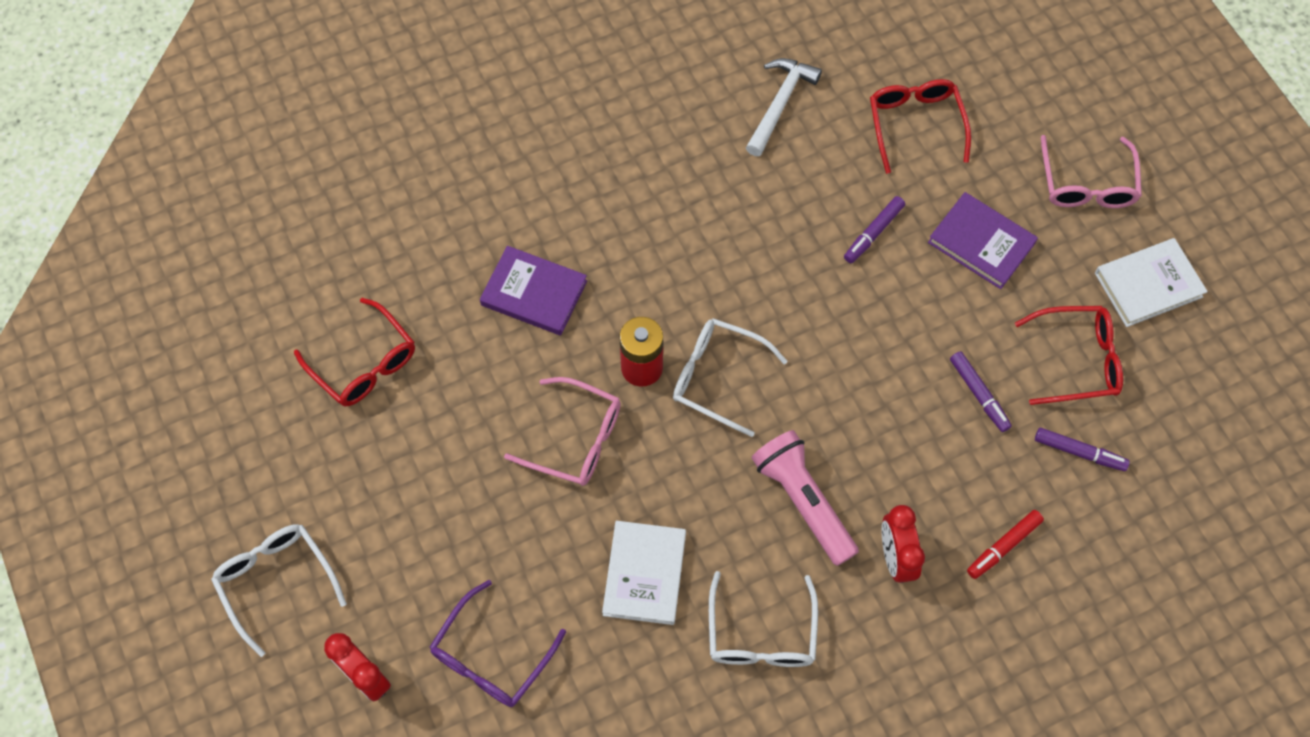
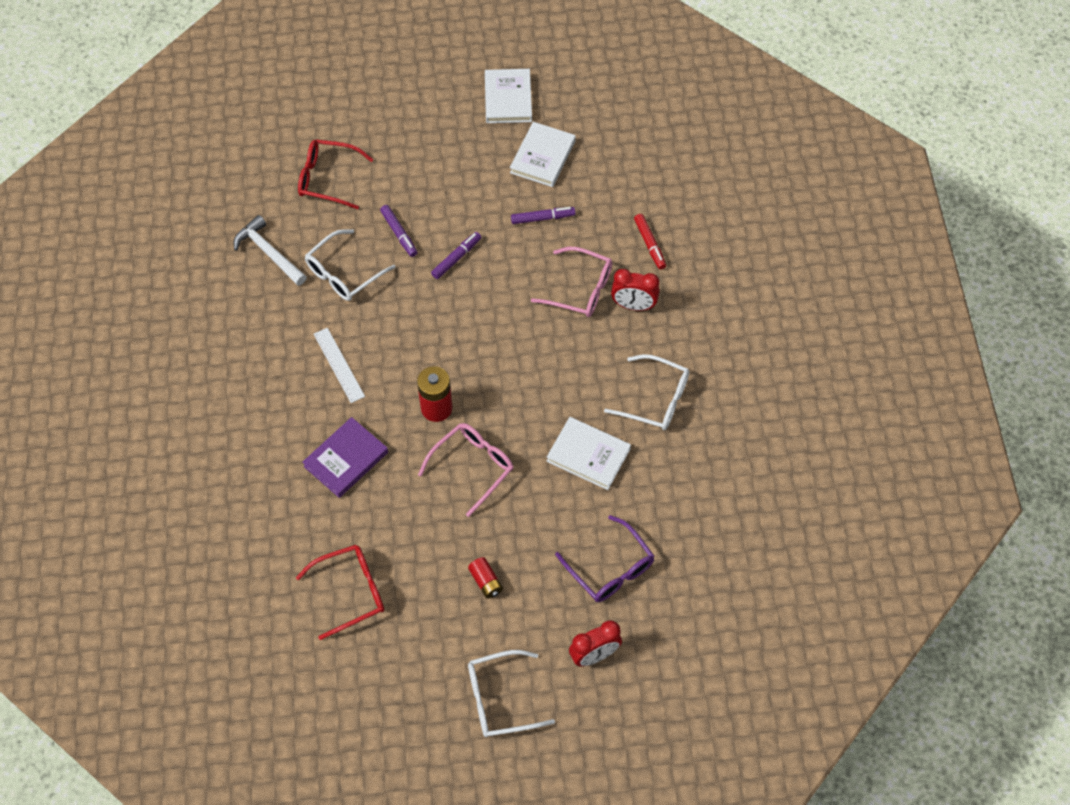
camera: 70 degrees left, 5 degrees down
(425, 510) = (486, 581): none -> red battery
(657, 237) = (339, 365): none -> white ruler
(718, 377) = (465, 364): white glasses -> white glasses (344, 273)
(803, 501) = (575, 344): pink flashlight -> none
(981, 243) = (436, 176): purple book -> none
(1076, 360) = (542, 157): red glasses -> white book
(1079, 452) = (604, 180): purple marker -> purple marker (456, 258)
(1086, 184) = (421, 101): pink glasses -> pink glasses (580, 289)

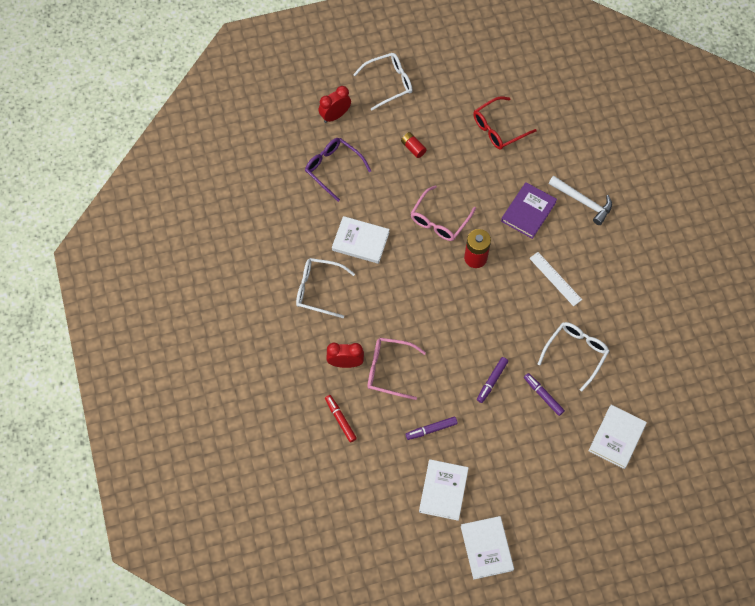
camera: 170 degrees right, 5 degrees up
(269, 253) = (640, 361): white hammer -> white hammer (583, 201)
(328, 179) = (616, 437): red glasses -> white book

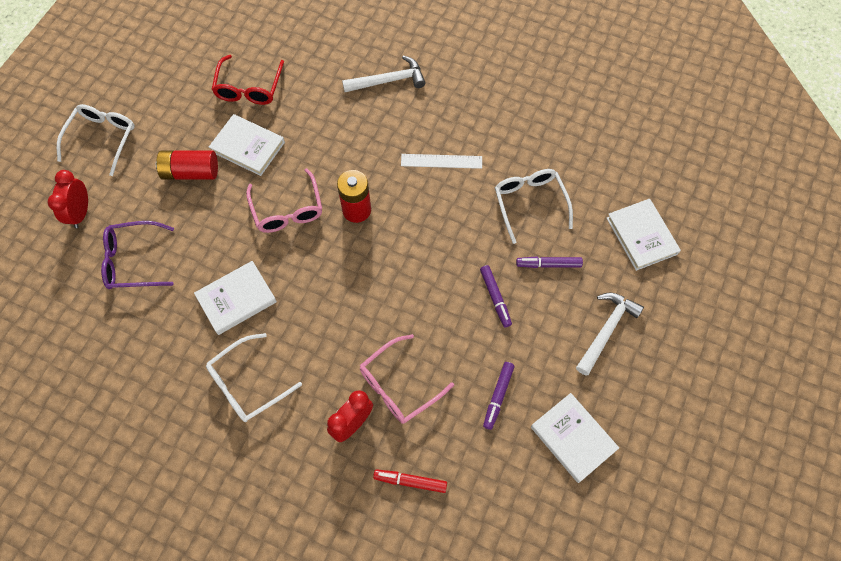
camera: 50 degrees left, 0 degrees up
(413, 148) = (191, 172): red battery -> red battery, size x1.67
(486, 548) = (667, 445): white book -> white book (248, 147)
(528, 212) = (355, 130): purple book -> none
(530, 461) = (606, 330): none -> white hammer

